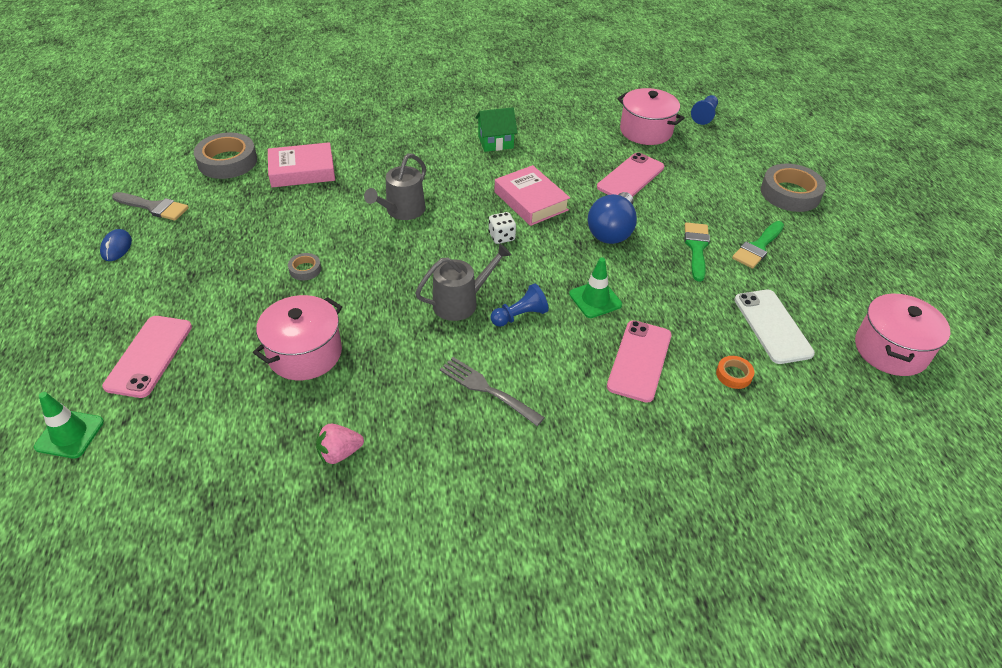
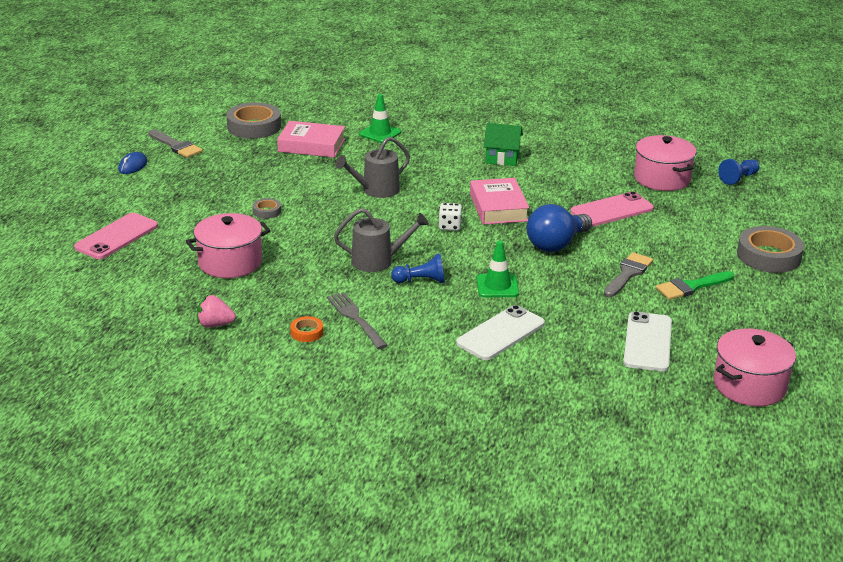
camera: 25 degrees right, 15 degrees down
(70, 434) = (38, 266): green traffic cone -> green traffic cone (380, 133)
(639, 360) = (500, 333): pink phone -> white phone
(696, 248) = (628, 274): green brush -> grey brush
(733, 375) = (577, 363): orange tape -> orange tape (307, 332)

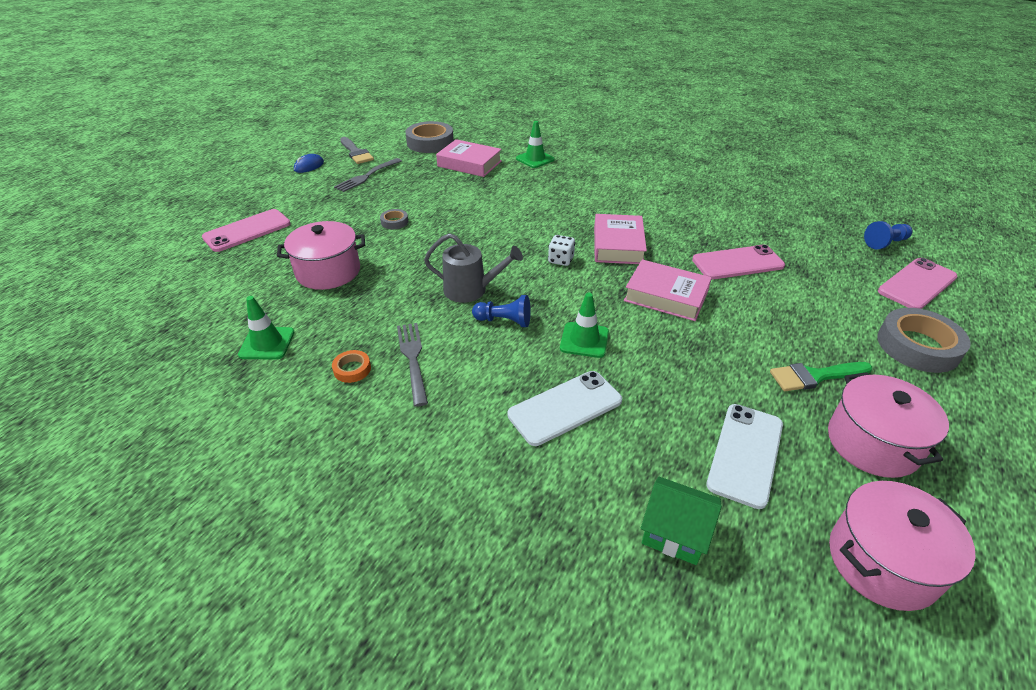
camera: 15 degrees right, 10 degrees up
(206, 169) = (367, 176): none -> grey fork
(215, 325) = (267, 343): pink strawberry -> green traffic cone
(376, 190) = (506, 212): grey watering can -> none
(502, 158) = (639, 194): green house -> green house (674, 533)
(556, 244) = (666, 296): blue light bulb -> pink book
(628, 274) = (740, 346): grey brush -> none
(662, 178) = (799, 233): pink pot -> pink pot (872, 443)
(766, 209) = (917, 284): none -> pink phone

